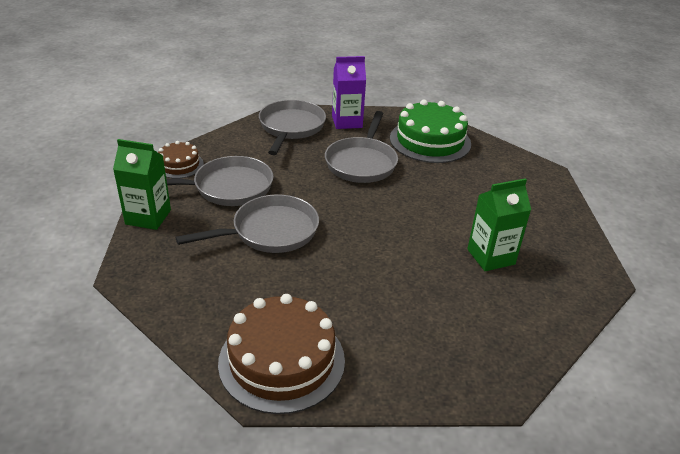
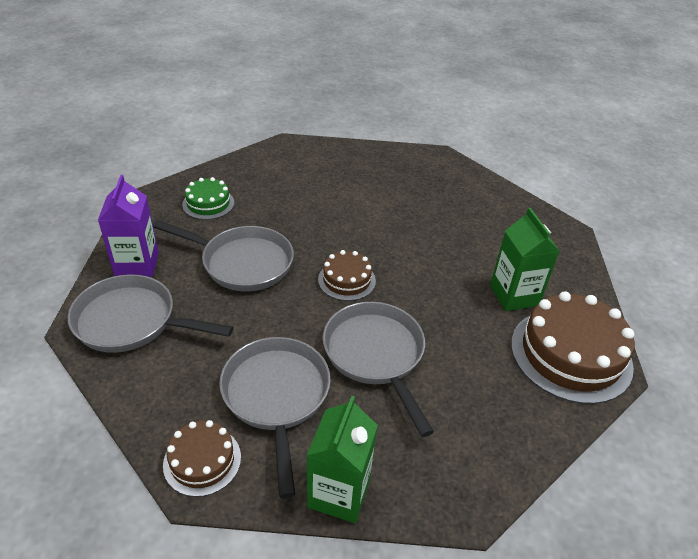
camera: 85 degrees left, 5 degrees up
(355, 214) = (346, 280): none -> brown cake
(430, 141) = (208, 203): green cake -> green cake, size x0.53
(491, 257) = (415, 203): green carton -> green carton (514, 295)

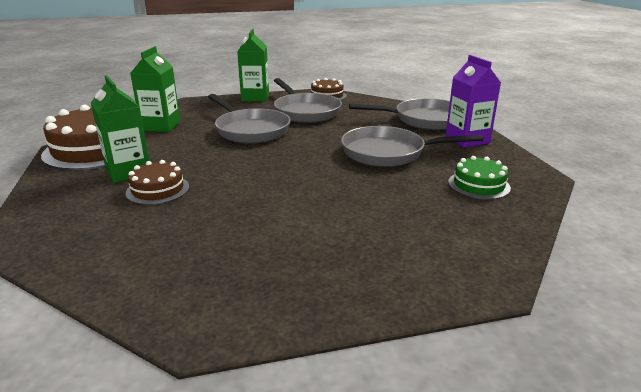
camera: 165 degrees right, 15 degrees down
(346, 280) = (290, 157): brown cake -> brown cake (158, 190)
(502, 402) = (161, 126): none -> green carton

